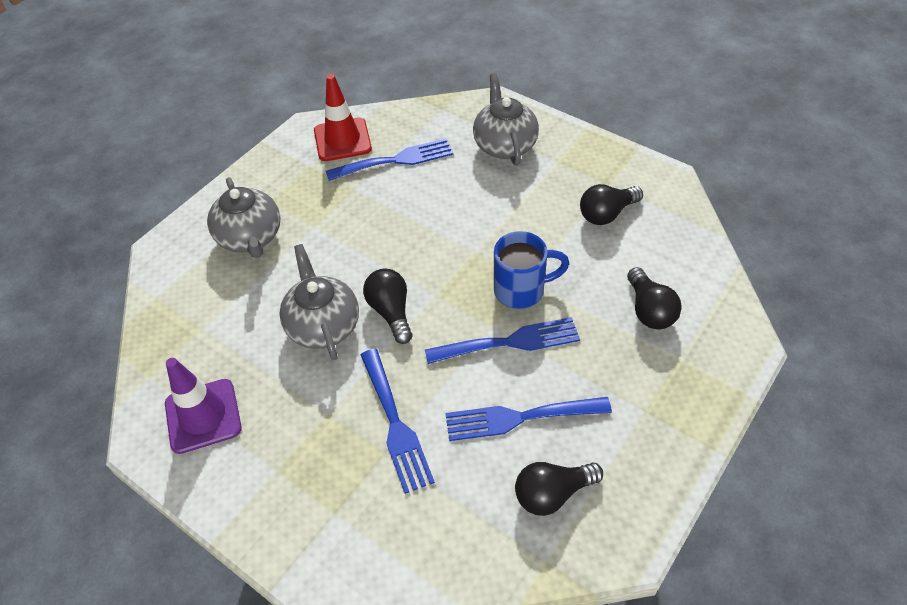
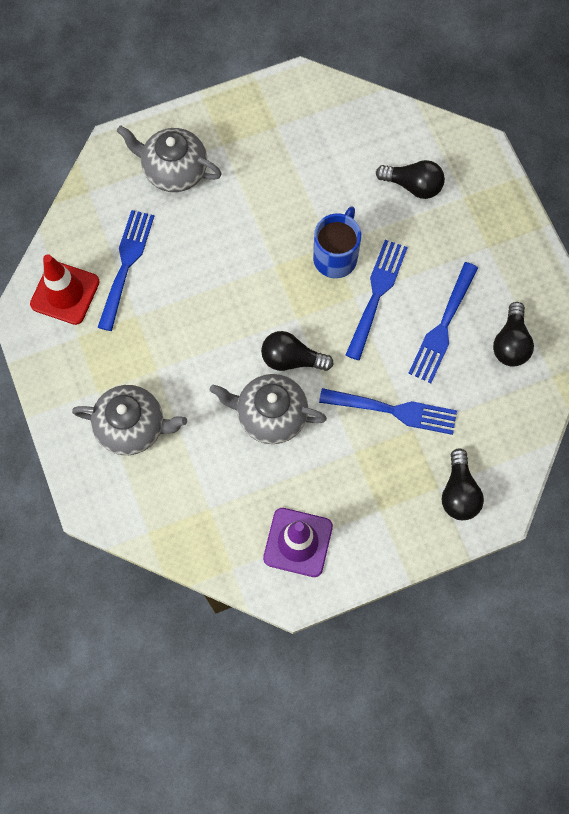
camera: 60 degrees left, 20 degrees up
(606, 214) = (305, 149): black light bulb -> black light bulb (458, 492)

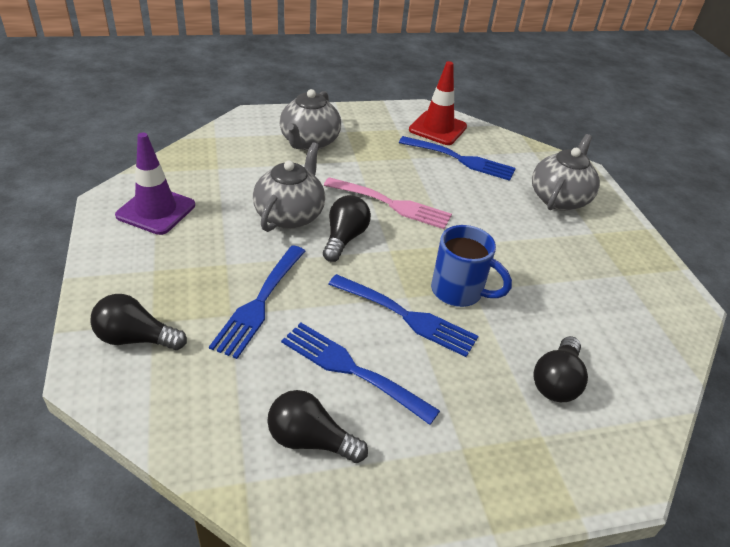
camera: 95 degrees right, 30 degrees down
(227, 324) = (392, 204): none -> pink fork

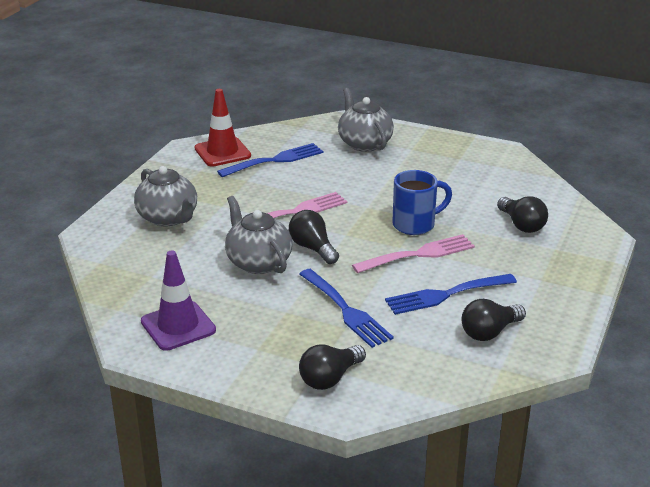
camera: 50 degrees left, 10 degrees down
(407, 316) = (419, 254): blue fork -> pink fork

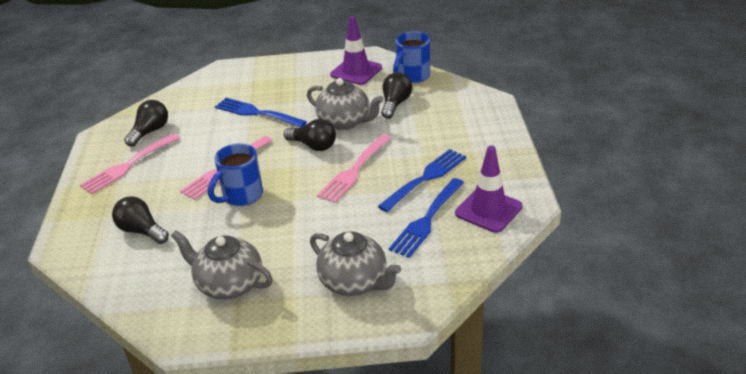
camera: 155 degrees right, 5 degrees up
(125, 291) = (412, 76): none -> blue mug
(168, 218) = (450, 130): grey teapot -> grey teapot (229, 284)
(222, 152) = (488, 210): red traffic cone -> purple traffic cone
(330, 378) = (242, 77): black light bulb -> black light bulb (395, 104)
(445, 295) = (190, 146): blue fork -> blue fork (425, 178)
(525, 295) = (128, 165): none -> pink fork

